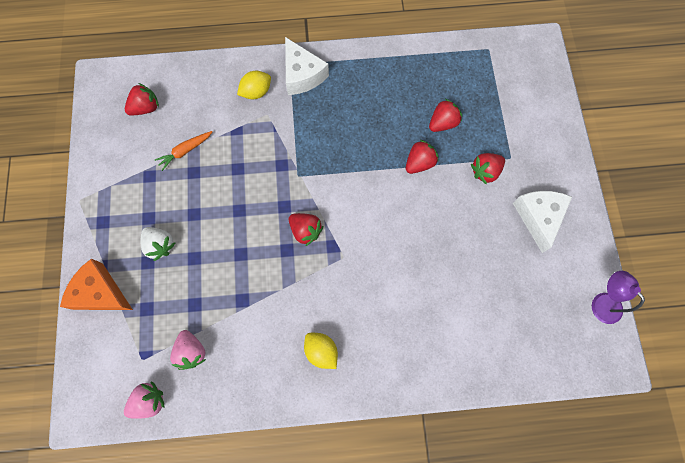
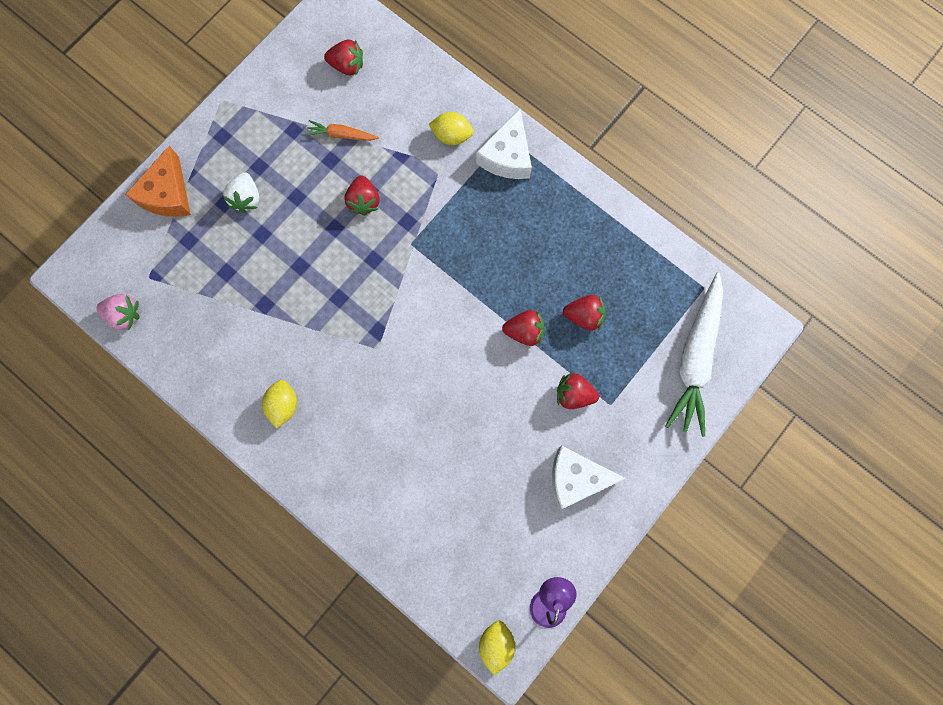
camera: 45 degrees right, 5 degrees up
(100, 293) = (168, 194): orange cheese -> orange cheese turned 150 degrees counterclockwise
(191, 351) = (189, 307): pink strawberry -> none
(305, 231) = (369, 297): red strawberry -> red strawberry (364, 201)
(525, 90) = (695, 358): none -> white carrot
(538, 217) = (576, 478): white cheese -> white cheese turned 135 degrees counterclockwise
(603, 361) = (496, 643): none -> yellow lemon

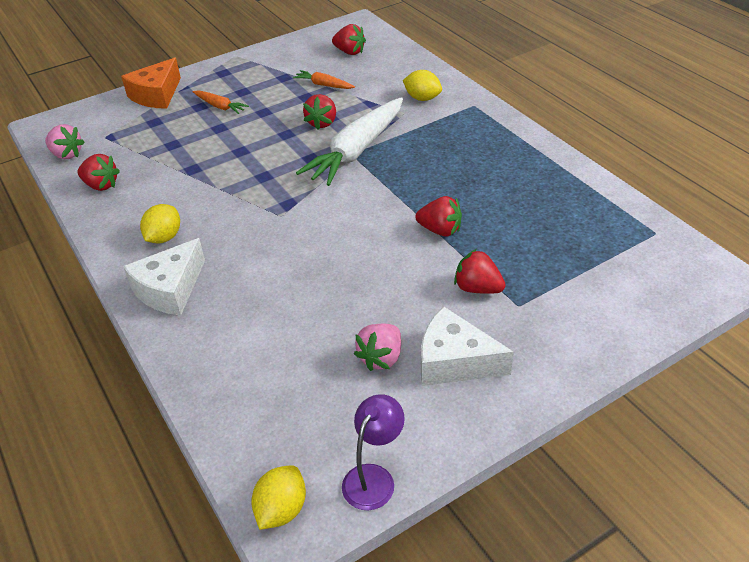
camera: 20 degrees right, 35 degrees down
(246, 198) = (220, 106): white strawberry -> orange carrot
(507, 156) = (470, 116): white cheese -> white cheese (170, 289)
(520, 490) = (381, 358): none -> pink strawberry
(584, 316) = (510, 230): red strawberry -> red strawberry (101, 185)
(695, 358) = (633, 286): white carrot -> white carrot (357, 151)

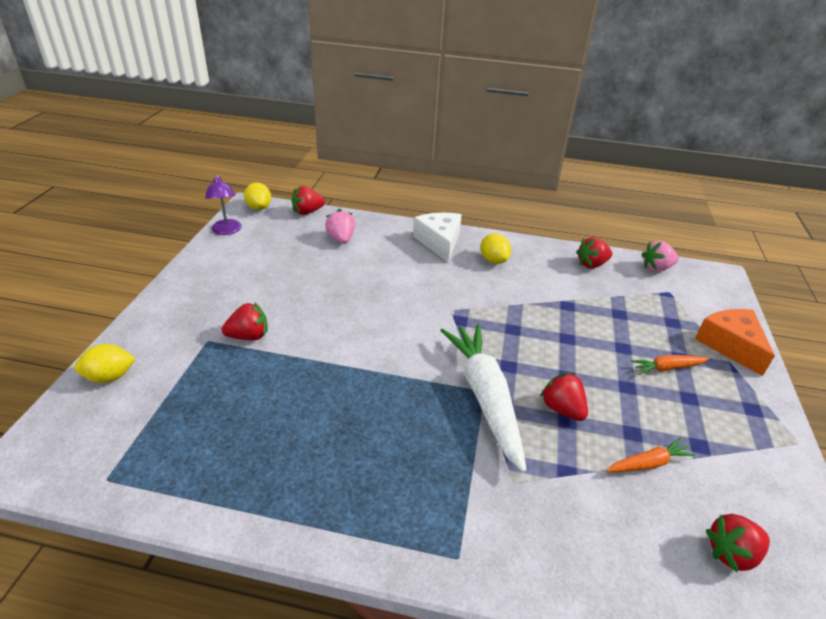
camera: 130 degrees right, 5 degrees down
(381, 358) = (274, 270): pink strawberry -> pink strawberry (341, 239)
(422, 98) = (528, 523): yellow lemon -> yellow lemon (110, 377)
(440, 230) = (321, 364): red strawberry -> red strawberry (307, 212)
(454, 361) = (227, 289): white cheese -> none

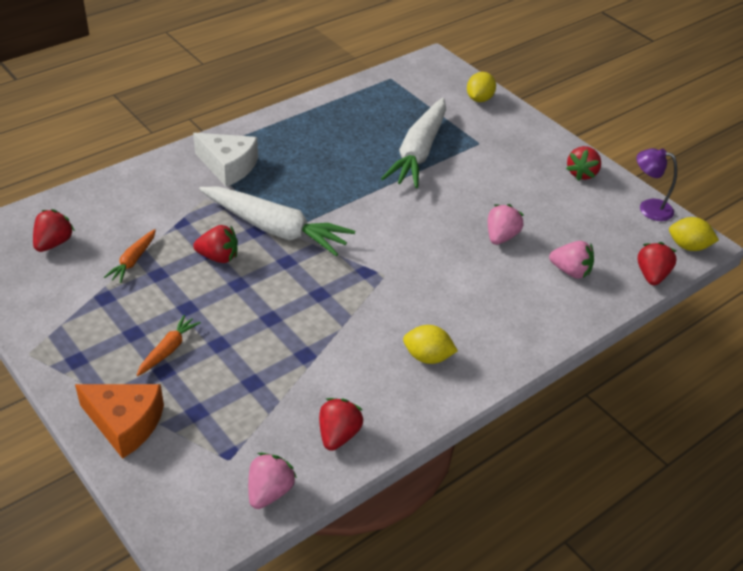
camera: 130 degrees right, 5 degrees up
(249, 336) = (465, 160): red strawberry -> red strawberry (582, 173)
(263, 371) = (419, 152): none -> white carrot
(339, 277) = (501, 237): none -> pink strawberry
(439, 242) = (501, 338): white cheese -> white cheese (228, 166)

